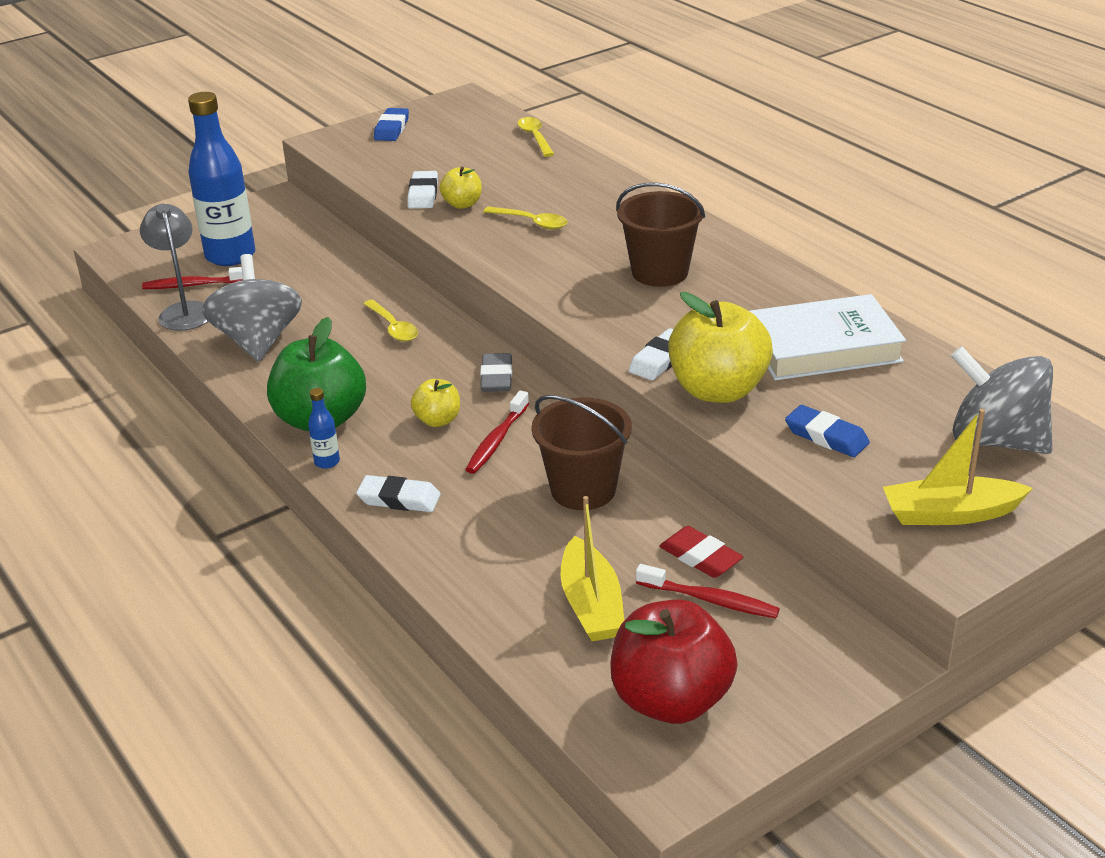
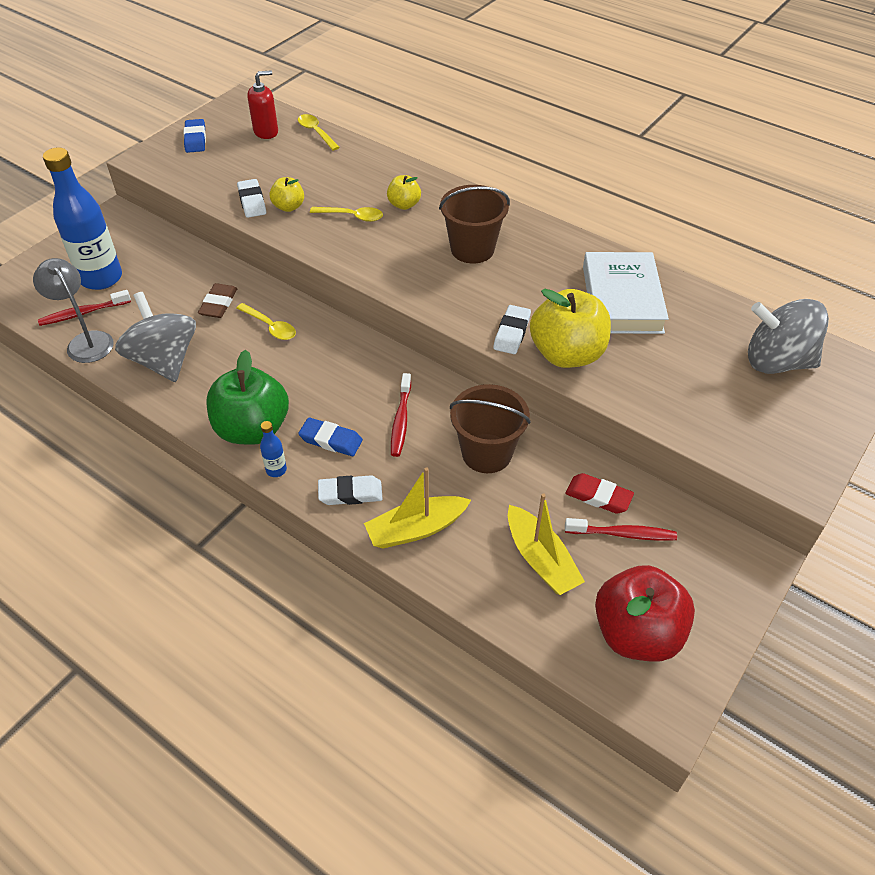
camera: 20 degrees left, 15 degrees up
(346, 297) = (218, 304): none -> brown eraser
(438, 420) = (346, 410): yellow apple -> yellow apple (404, 205)
(476, 130) = (266, 132): none -> red soap dispenser
(496, 377) = (374, 360): grey eraser -> none
(823, 347) = (622, 299): white book -> white book turned 60 degrees counterclockwise
(826, 436) = (662, 382): blue eraser -> blue eraser (331, 440)
(950, 514) = (777, 434): yellow boat -> yellow boat (416, 529)

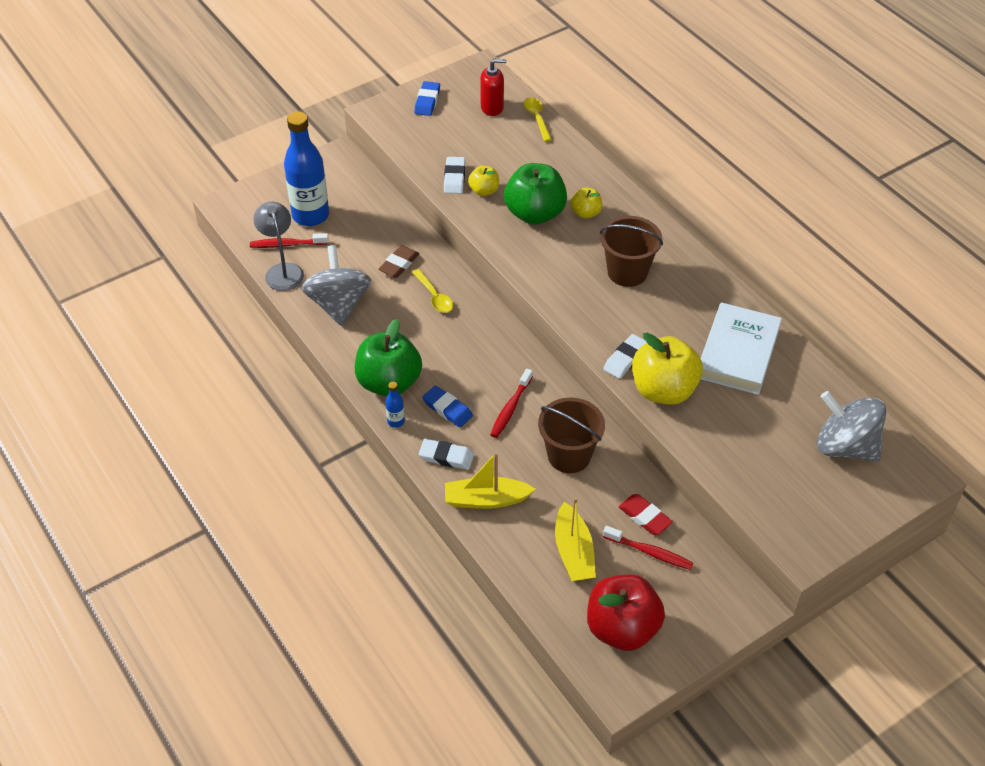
camera: 20 degrees right, 0 degrees up
(352, 216) = (535, 214): yellow spoon -> green apple

